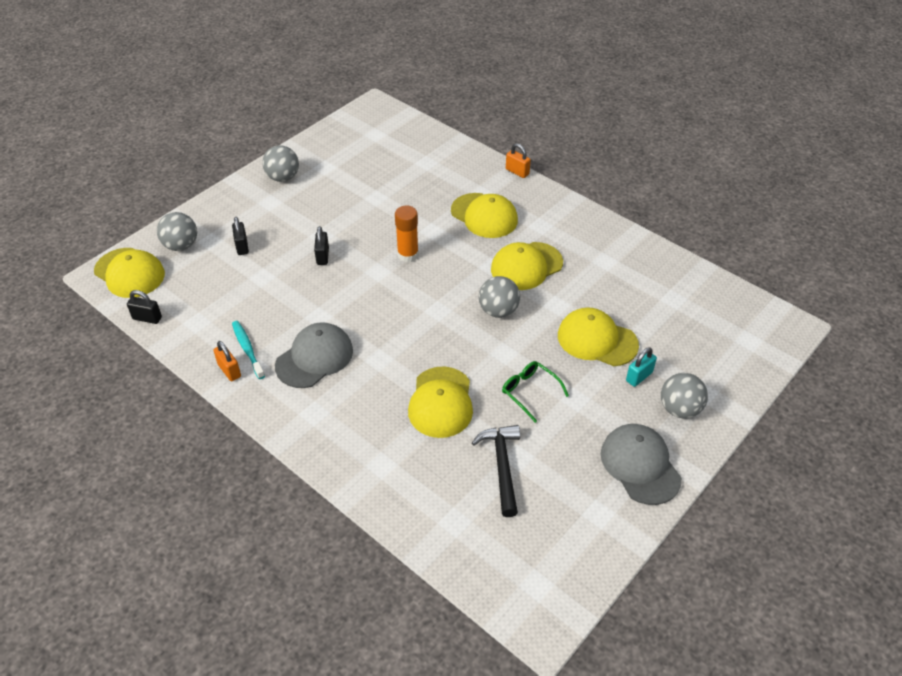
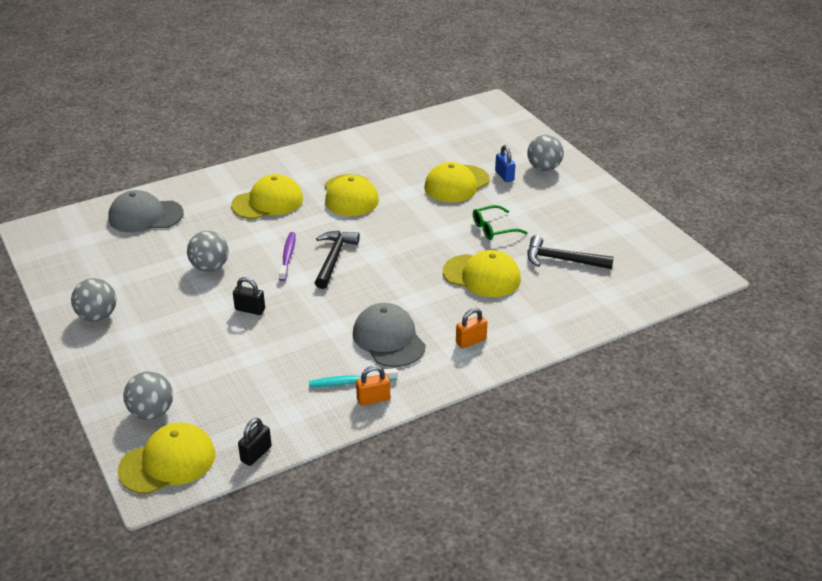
camera: 70 degrees left, 10 degrees down
(242, 246) = (191, 364): black padlock -> none
(408, 255) = (288, 256): orange glue stick -> purple toothbrush
(418, 286) = (334, 259): none -> black hammer
(498, 311) = (394, 223): grey ball -> grey ball (210, 267)
(517, 172) = (222, 170): orange padlock -> orange padlock (471, 341)
(639, 376) = (504, 176): turquoise padlock -> blue padlock
(640, 465) = (587, 198): grey cap -> grey cap (145, 216)

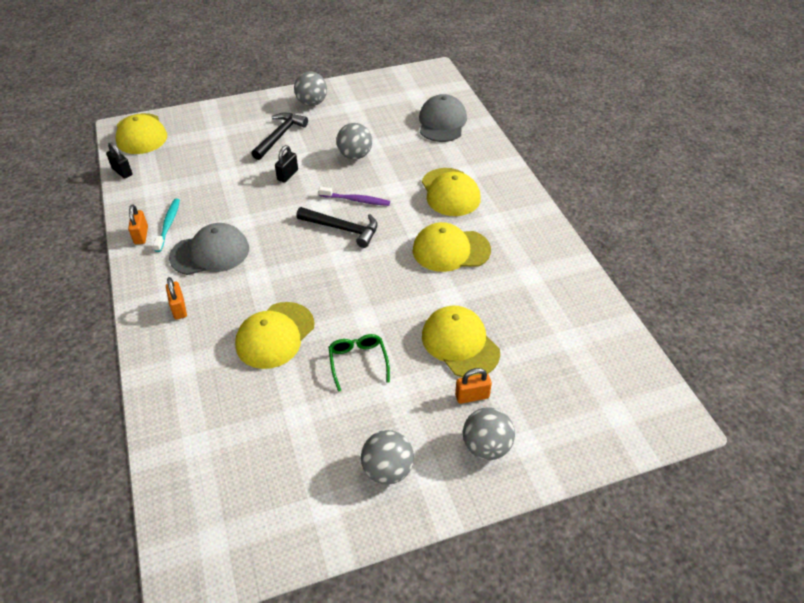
camera: 100 degrees right, 10 degrees up
(152, 412) = (193, 127): grey ball -> grey ball (387, 470)
(504, 176) = (472, 396): blue padlock -> orange padlock
(562, 260) = (277, 416): black hammer -> black hammer (280, 136)

